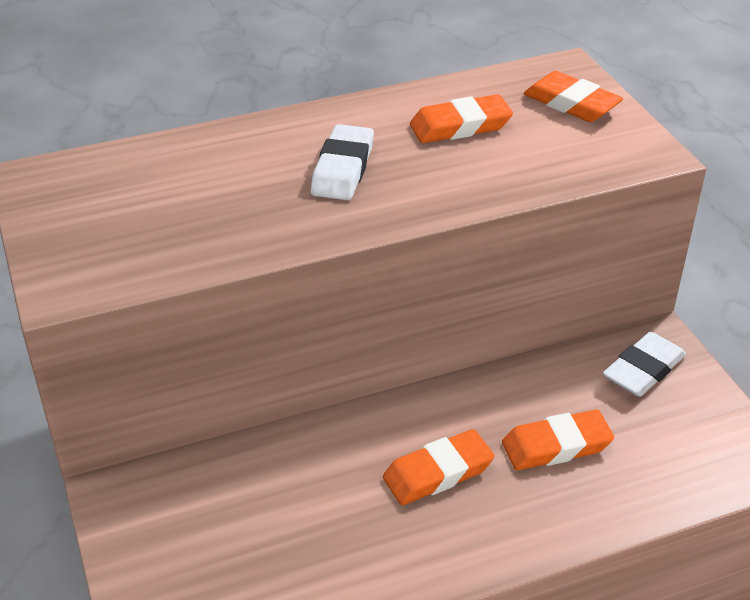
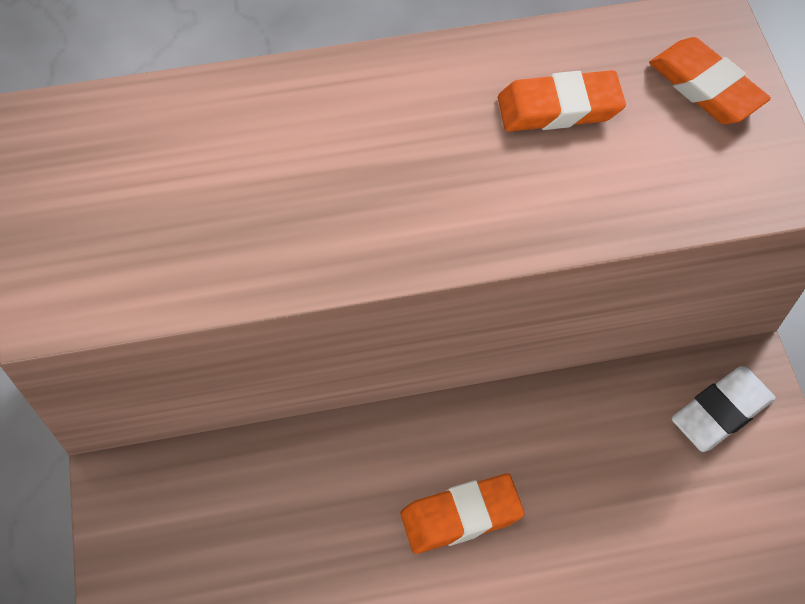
camera: 10 degrees right, 20 degrees up
(343, 169) = (403, 161): white eraser -> none
(556, 446) = (598, 502): orange eraser -> none

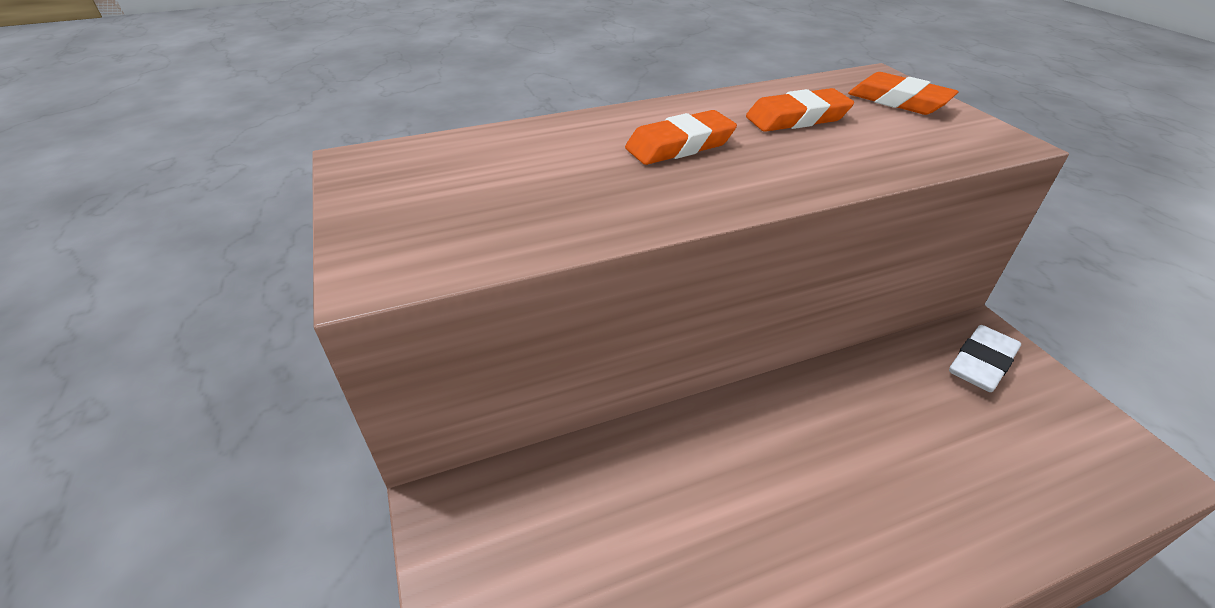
camera: 10 degrees left, 20 degrees down
(461, 516) = (802, 482): orange eraser -> orange eraser (680, 145)

